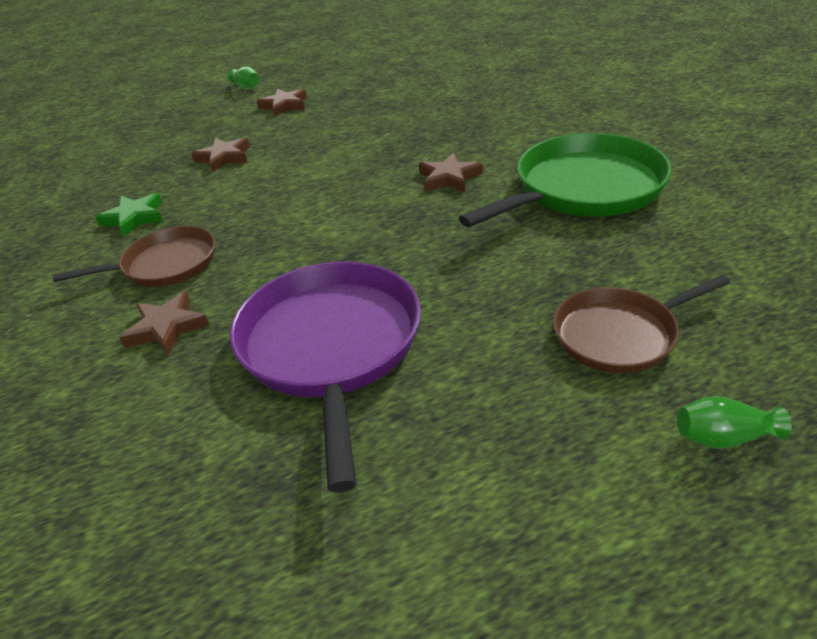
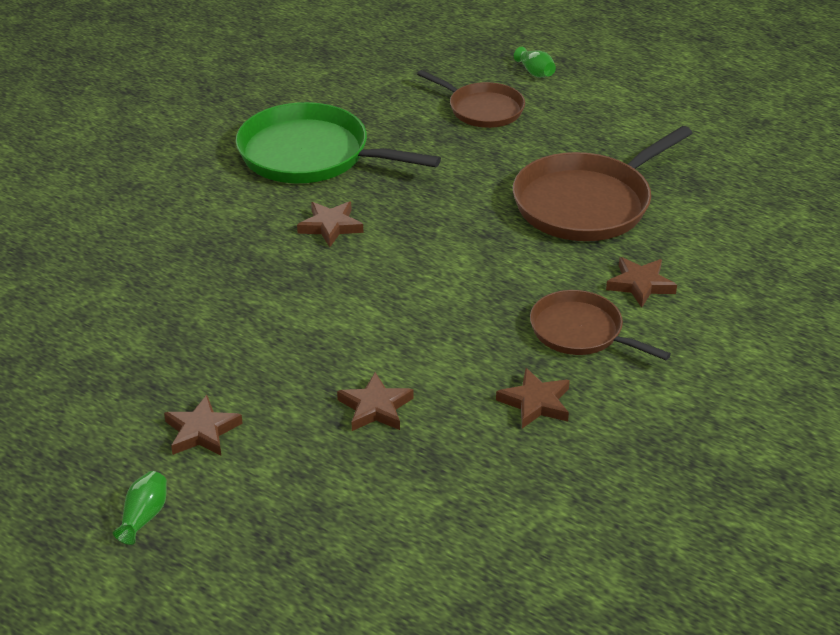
camera: 125 degrees left, 0 degrees up
(135, 218) = (535, 402): green star -> brown star
(331, 347) = (587, 203): purple pan -> brown pan

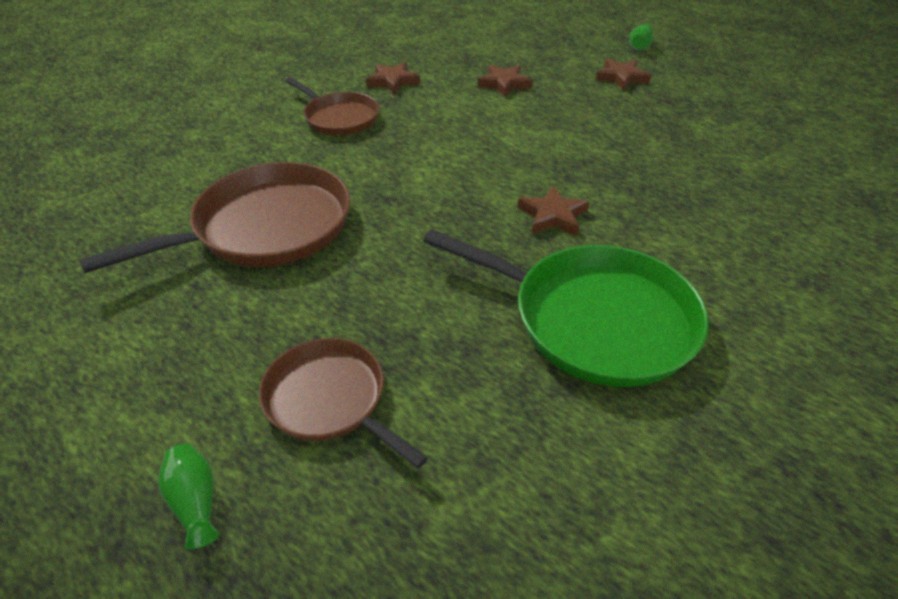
camera: 175 degrees left, 5 degrees up
(640, 285) = (267, 147): brown star -> none

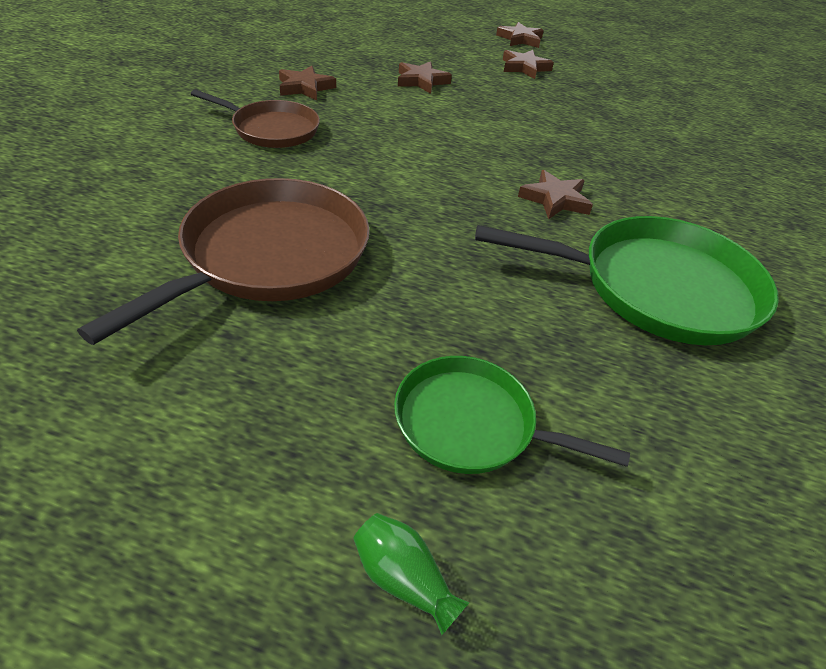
camera: 25 degrees left, 0 degrees up
(330, 400) = (472, 424): brown pan -> green pan
(639, 47) = (520, 39): green vase -> brown star

